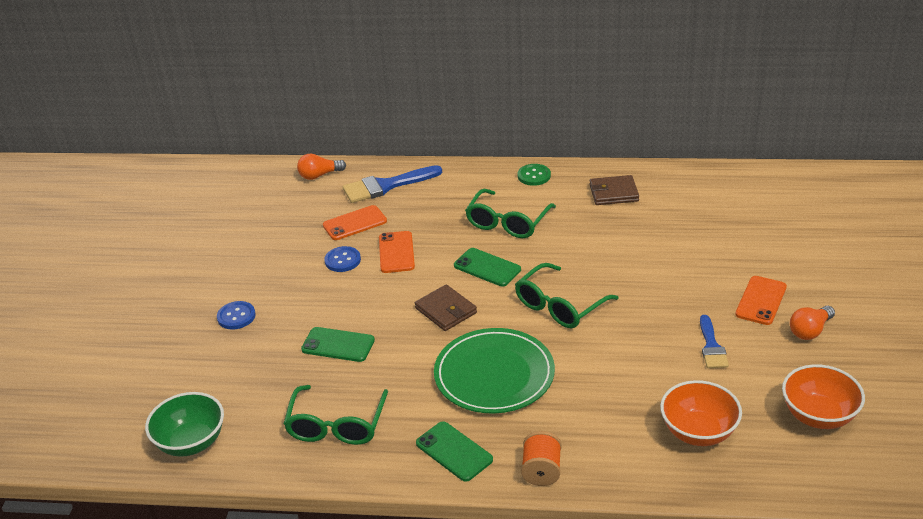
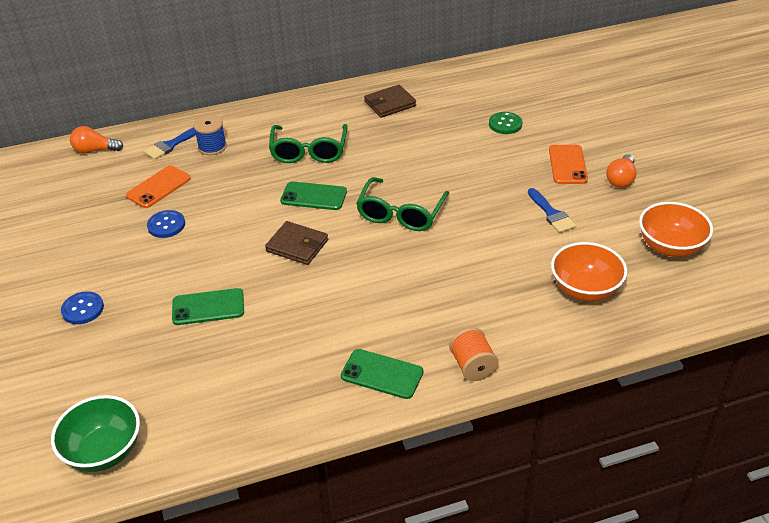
camera: 25 degrees left, 5 degrees up
(319, 175) = (95, 150): orange light bulb -> orange light bulb turned 45 degrees clockwise
(337, 425) = (251, 385): green glasses -> none
(386, 186) = (170, 145): blue brush -> blue brush, size x0.62
(396, 252) = (217, 204): orange phone -> none
(421, 196) = (212, 147): none -> blue spool
(494, 375) = (378, 292): green plate -> none
(534, 176) = (309, 105): green button -> green button (505, 124)

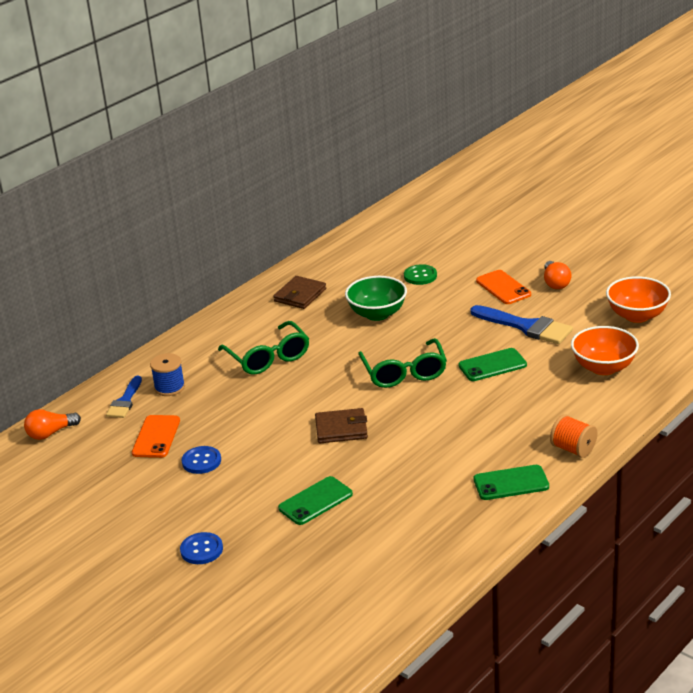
camera: 30 degrees left, 10 degrees down
(104, 451) = (347, 627): green bowl -> green bowl (377, 314)
(313, 196) = (313, 389): green phone -> green phone (492, 365)
(551, 214) = (526, 327): blue brush -> blue brush, size x1.62

